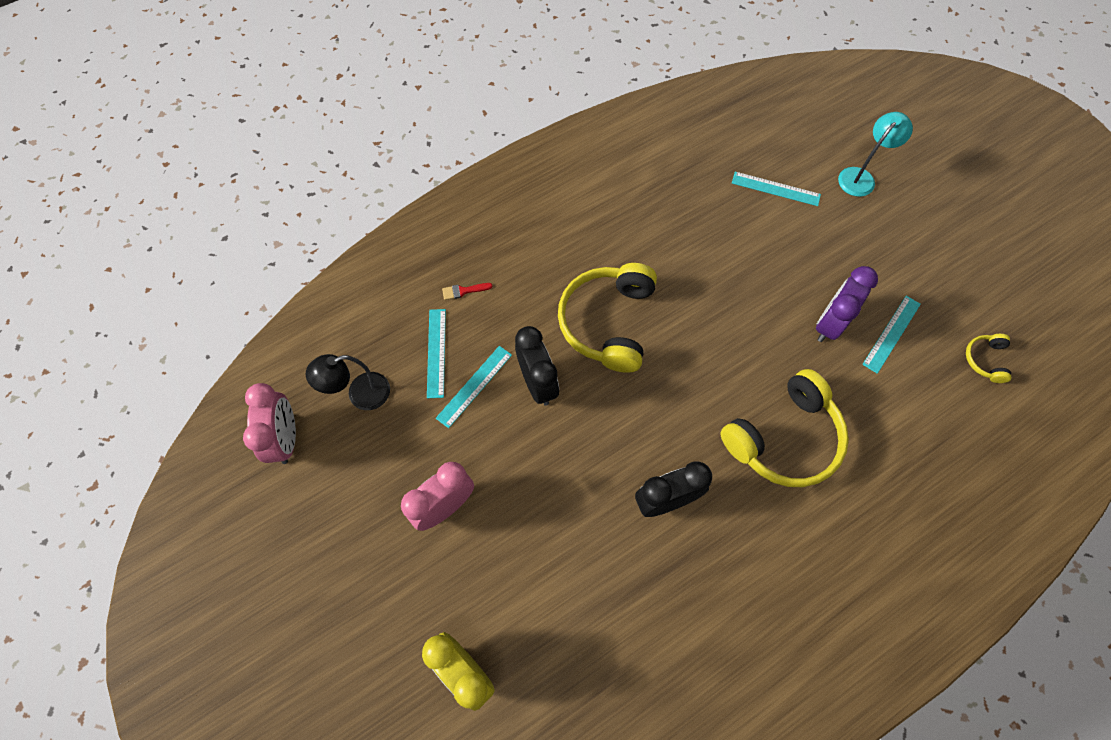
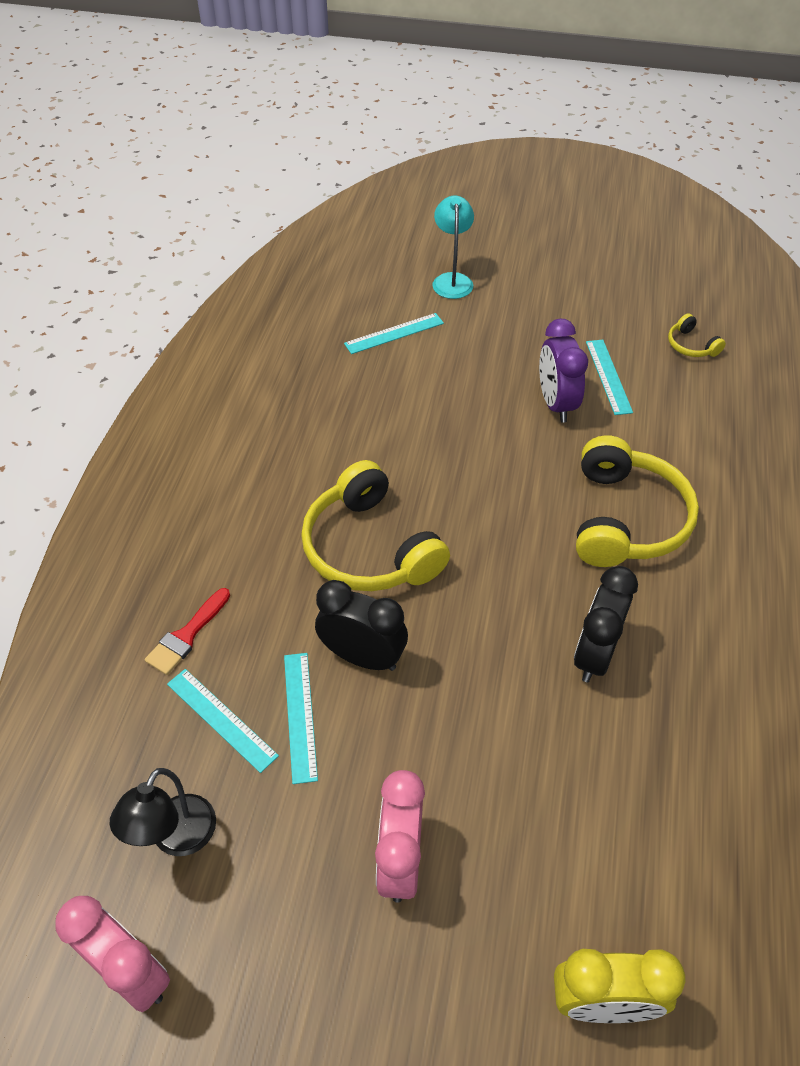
camera: 45 degrees left, 15 degrees down
(463, 291) = (187, 635): red brush -> red brush, size x1.54

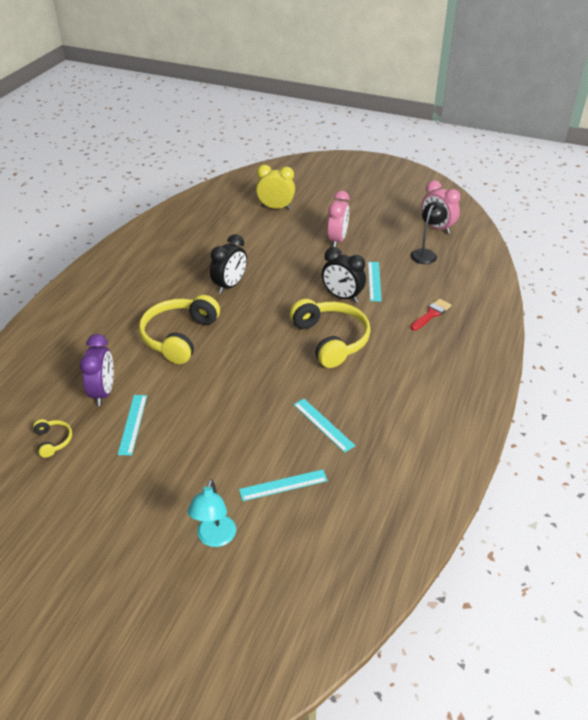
camera: 170 degrees left, 10 degrees down
(221, 719) = (411, 284): turquoise ruler -> turquoise ruler (323, 424)
(555, 404) = (182, 408): purple clock -> purple clock (103, 392)

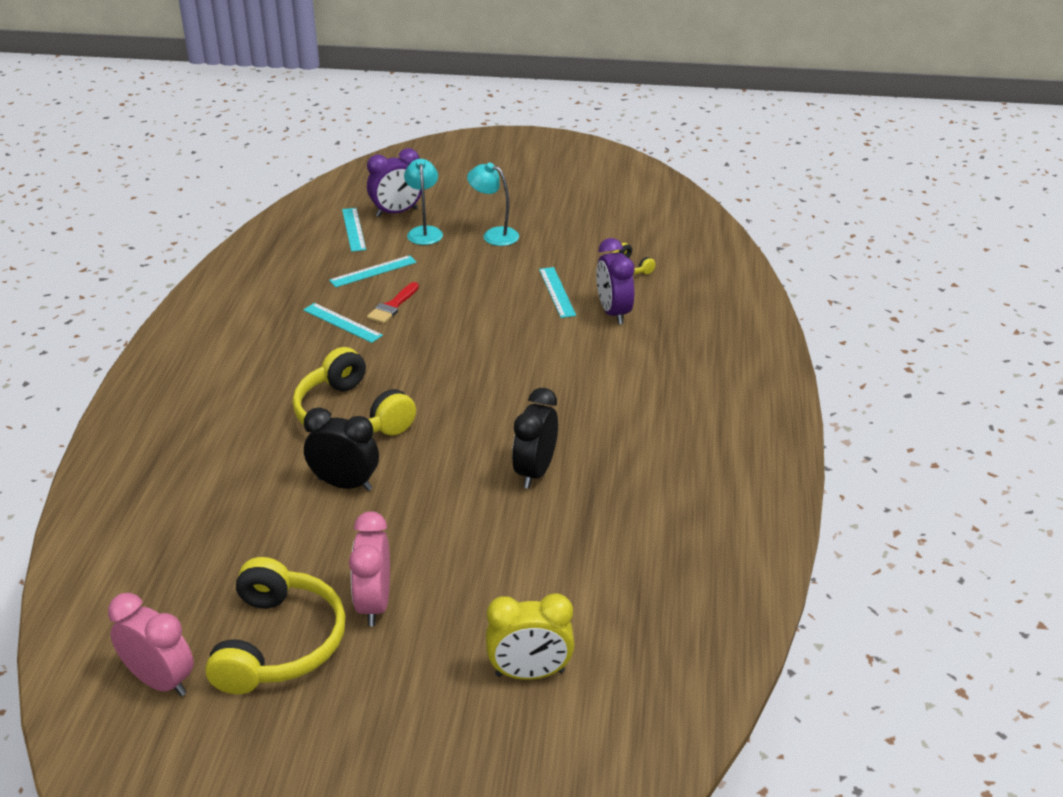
camera: 165 degrees right, 5 degrees down
(146, 517) = (494, 235): none -> turquoise lamp
(179, 336) = (566, 385): yellow headphones -> yellow headphones (279, 643)
(233, 583) = (397, 212): none -> purple clock
(374, 281) = (293, 523): turquoise ruler -> turquoise ruler (353, 229)
(426, 254) = (194, 602): black lamp -> none
(431, 314) = (197, 479): red brush -> red brush (392, 306)

